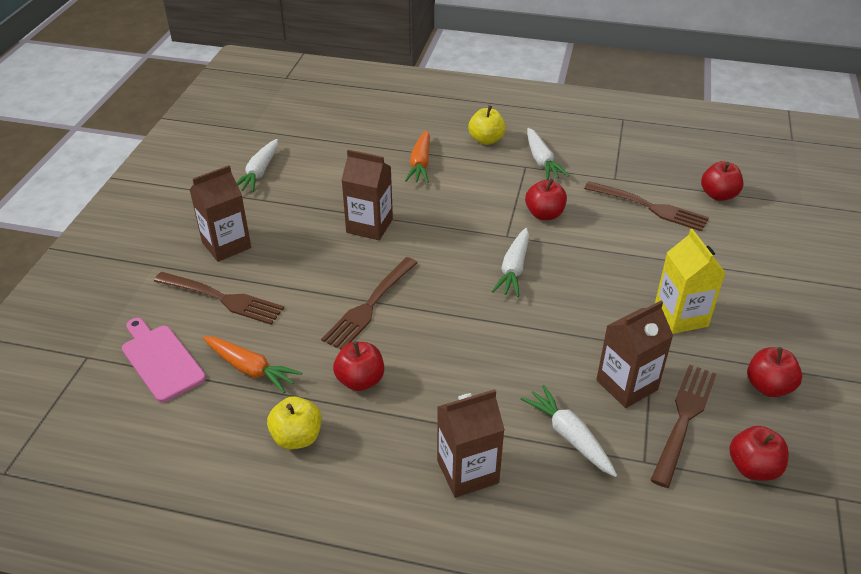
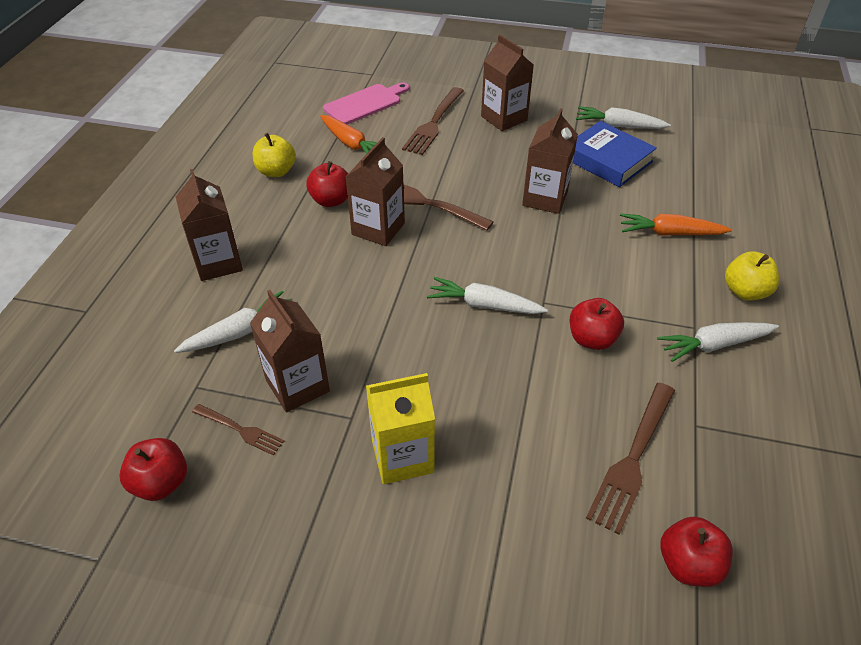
camera: 90 degrees right, 5 degrees up
(250, 369) = (351, 144): orange carrot -> orange carrot turned 75 degrees counterclockwise
(314, 184) = (607, 160): none -> blue book
(411, 339) = (378, 229): none -> brown carton
(684, 420) = (239, 430): brown fork -> brown fork, size x0.57
(768, 386) = (273, 530): red apple -> none

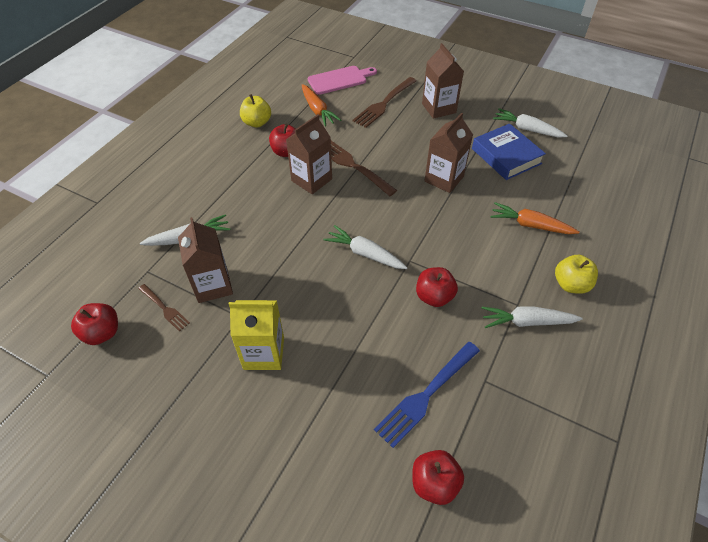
camera: 15 degrees right, 5 degrees up
(218, 263) = (193, 184): brown carton -> none
(633, 458) = (427, 394): brown fork -> blue fork

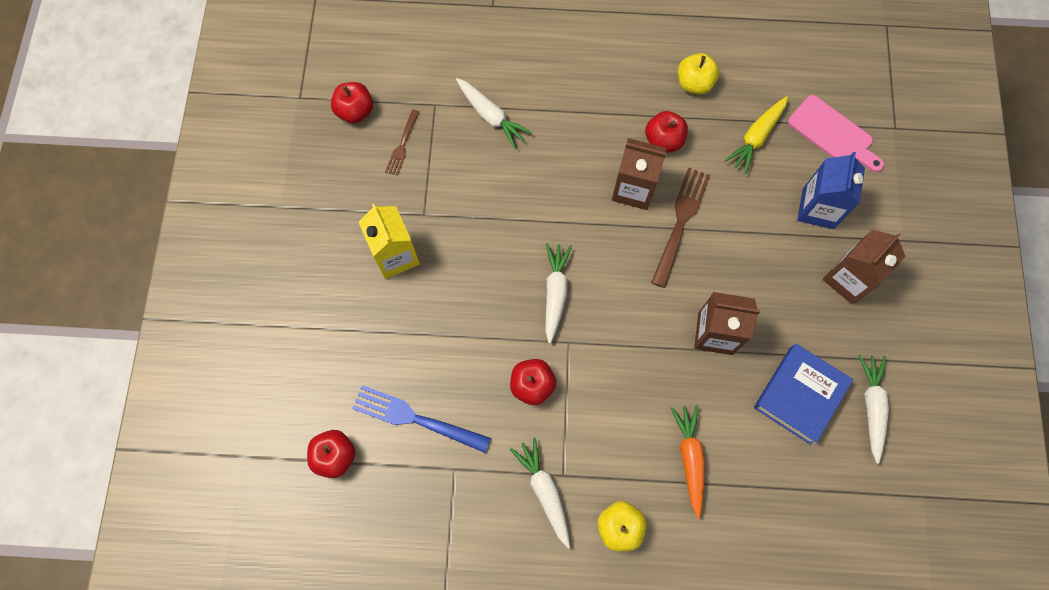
camera: 65 degrees right, 20 degrees up
(213, 285) = (446, 171): brown carton -> none
(317, 110) = (756, 137): orange carrot -> yellow carrot
(384, 103) = (818, 208): brown fork -> blue carton

